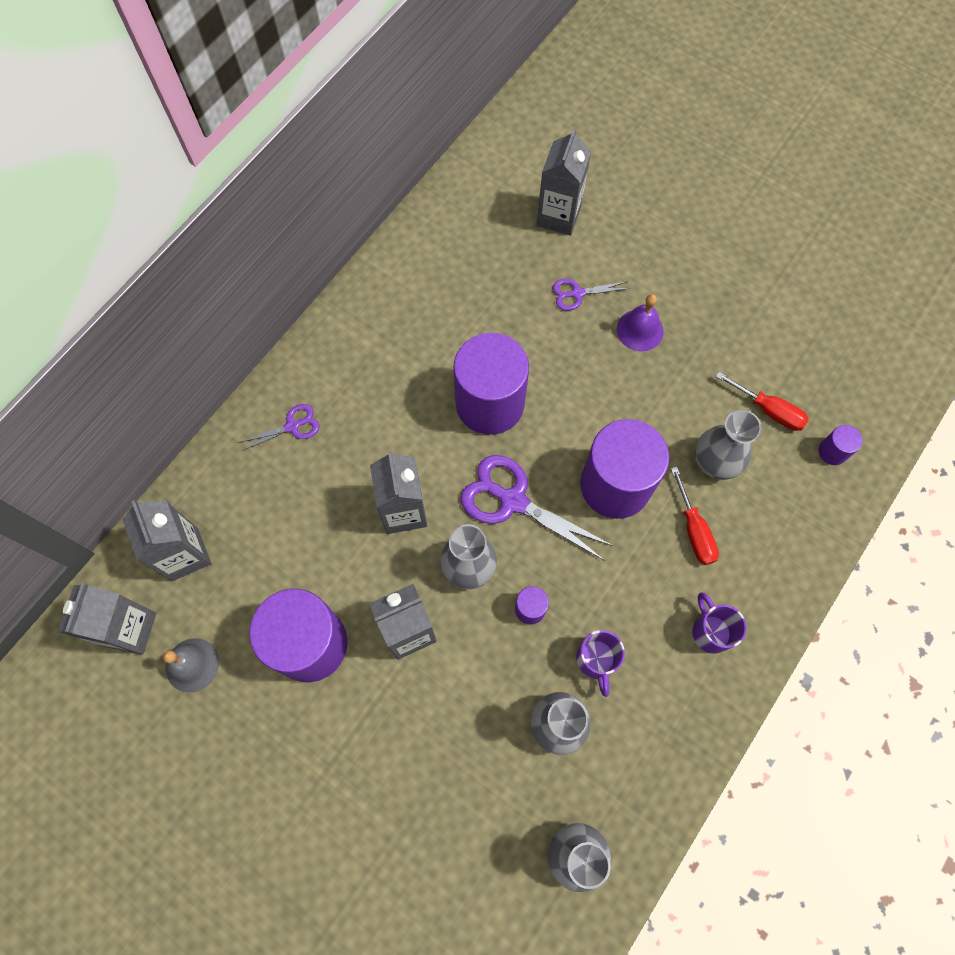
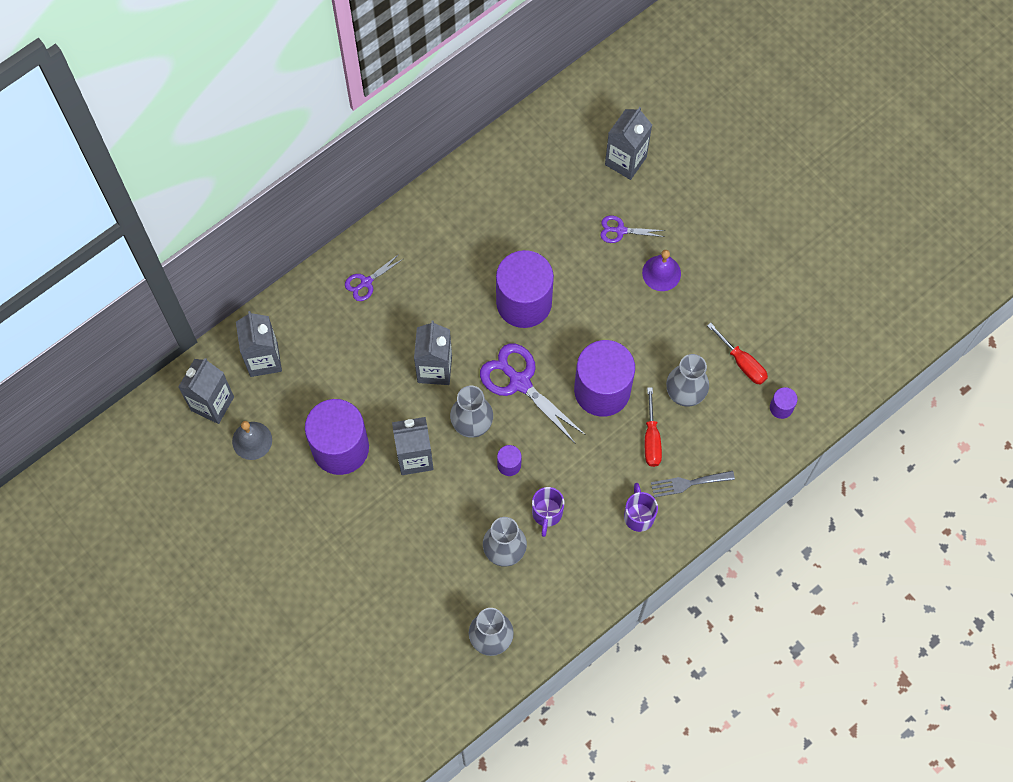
camera: 15 degrees right, 0 degrees up
(292, 426) = (366, 282): purple scissors -> purple scissors turned 150 degrees clockwise
(757, 574) = (688, 483): none -> grey fork

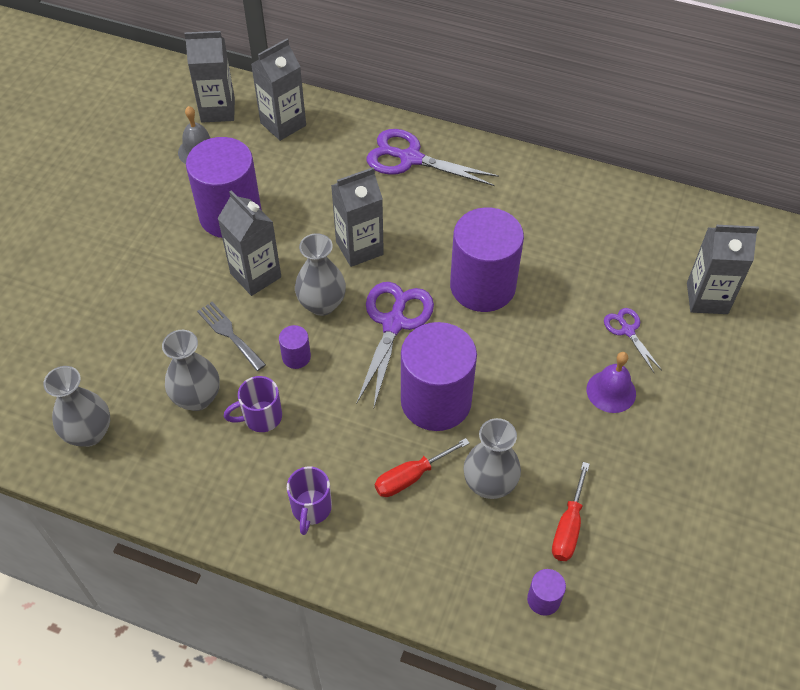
camera: 60 degrees right, 15 degrees down
(366, 282) = (410, 158): purple scissors -> purple scissors, size x1.87
(639, 515) = (311, 509): purple mug -> purple mug turned 135 degrees clockwise
(688, 483) = (381, 542): grey fork -> grey fork (229, 334)

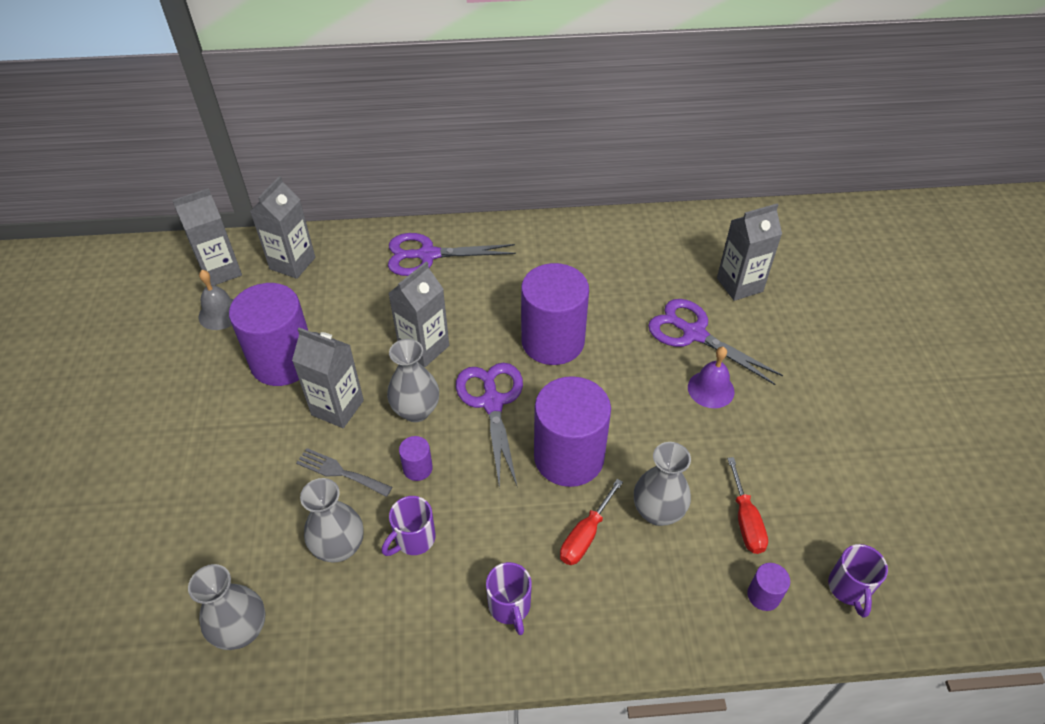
camera: 25 degrees left, 5 degrees down
(627, 330) = (694, 334): purple scissors -> purple scissors, size x1.87
(630, 630) = (849, 588): none -> purple mug

